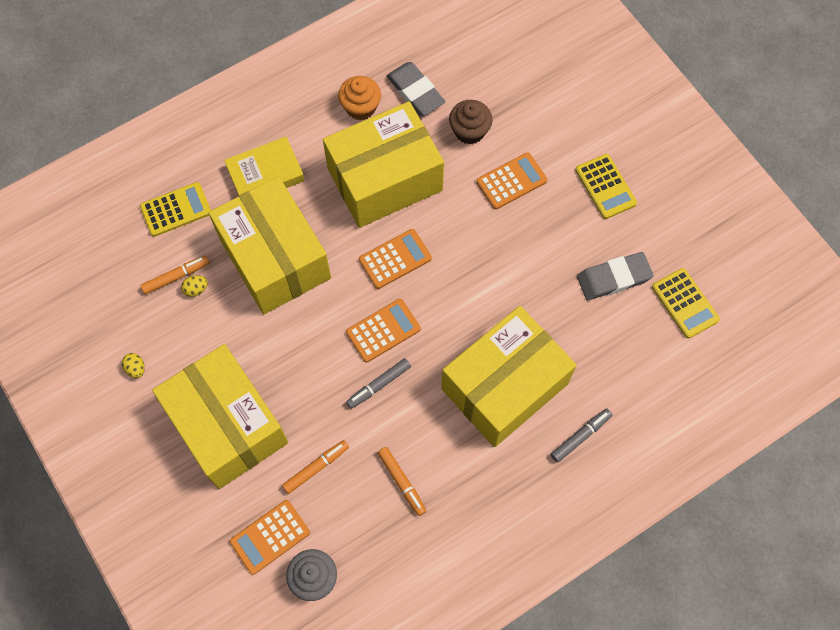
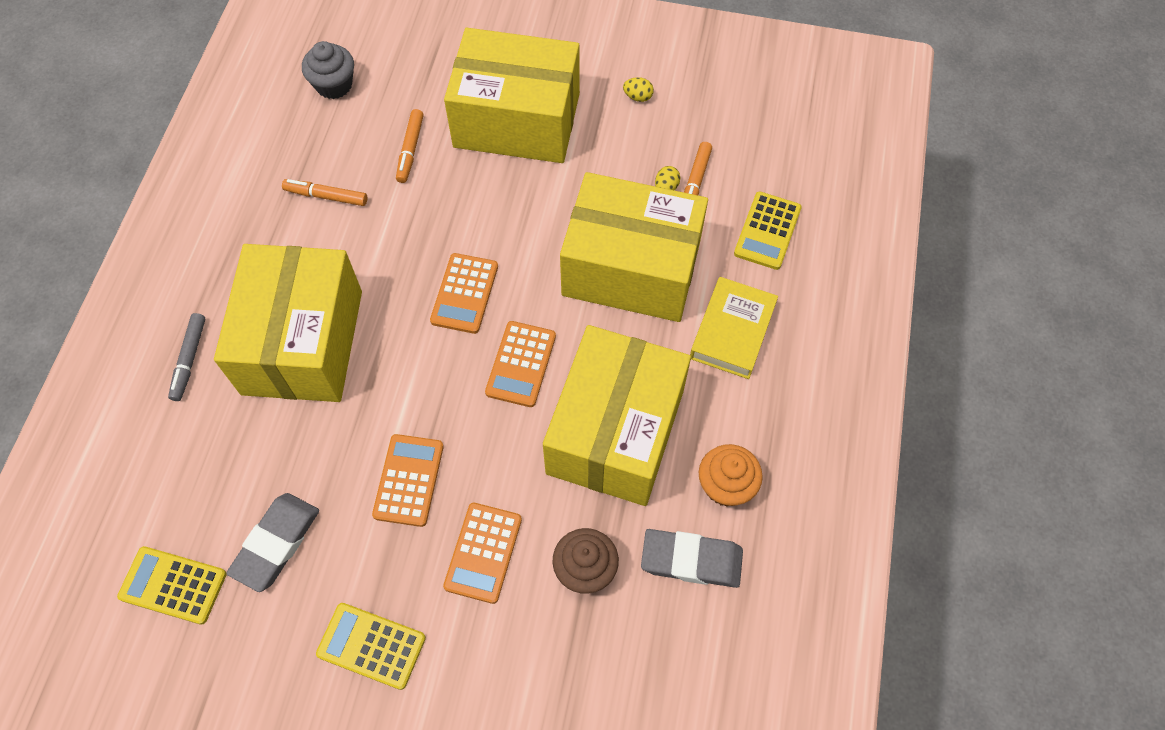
camera: 135 degrees right, 5 degrees down
(270, 537) = (397, 82): orange calculator -> orange calculator (408, 480)
(379, 385) = (421, 248): grey marker -> none

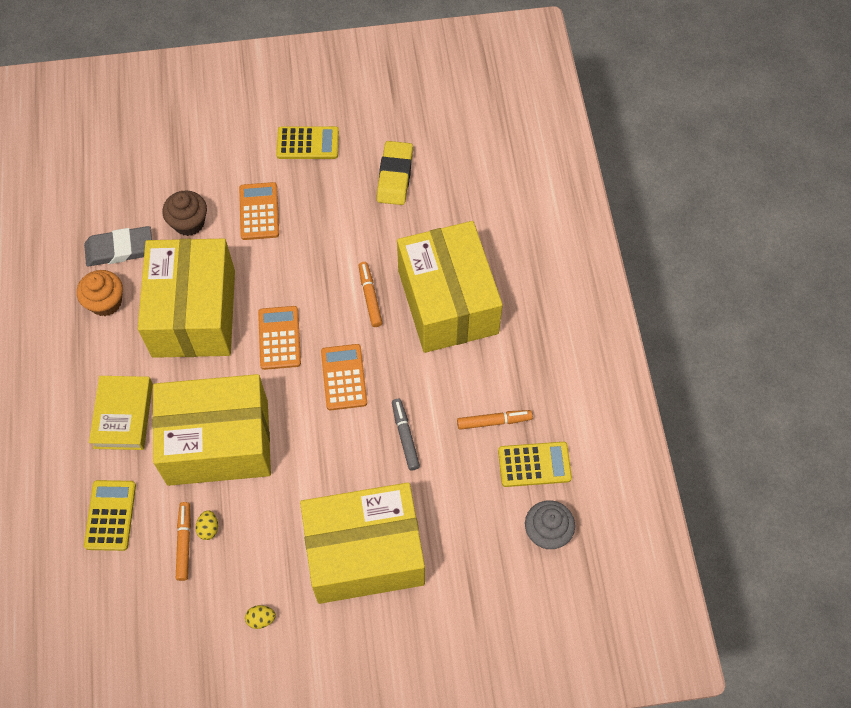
camera: 160 degrees right, 0 degrees up
(173, 585) = (445, 136): yellow calculator -> yellow calculator (534, 464)
(189, 360) = (521, 264): grey marker -> grey marker (405, 436)
(276, 543) = (395, 176): grey eraser -> yellow eraser
(408, 480) = (327, 237): orange calculator -> none
(410, 150) = (445, 489): orange marker -> orange marker (370, 297)

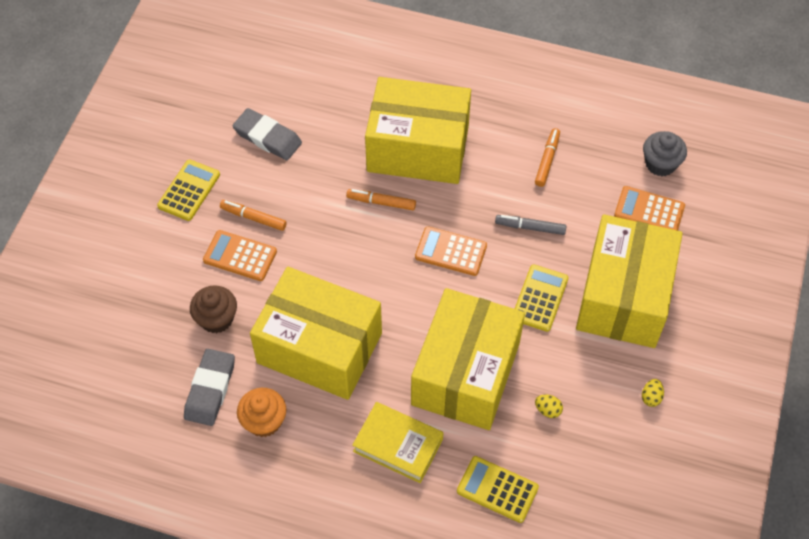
camera: 65 degrees left, 5 degrees down
(184, 543) = (553, 435): orange marker -> orange marker (253, 218)
(279, 338) = (384, 287): orange calculator -> orange calculator (649, 211)
(395, 176) = (267, 137): yellow eraser -> grey eraser
(534, 464) = (598, 148): yellow calculator -> yellow calculator (540, 298)

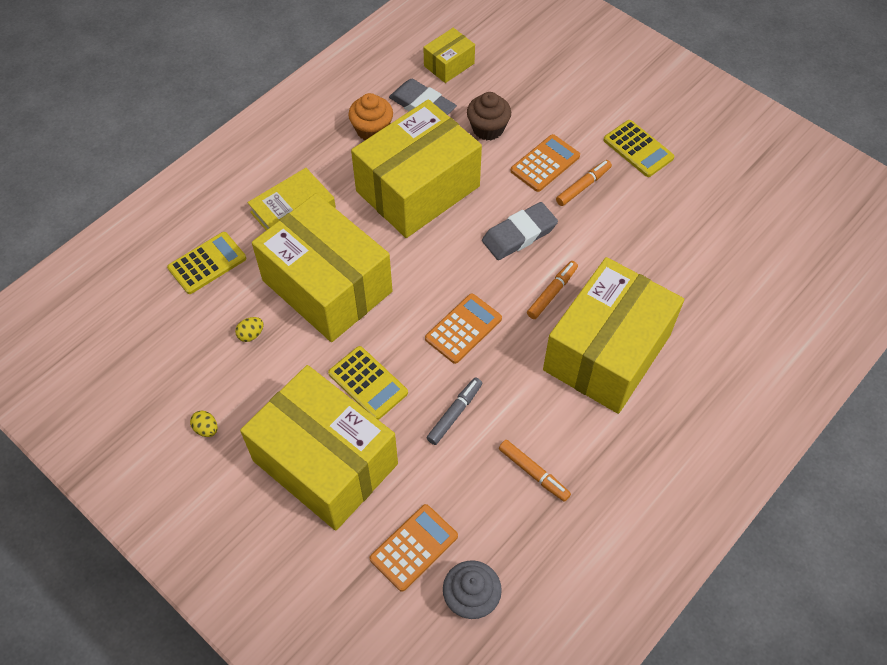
camera: 115 degrees right, 0 degrees up
(141, 389) = (449, 64): none -> yellow box
(267, 137) = (677, 227): grey eraser -> grey eraser (519, 234)

